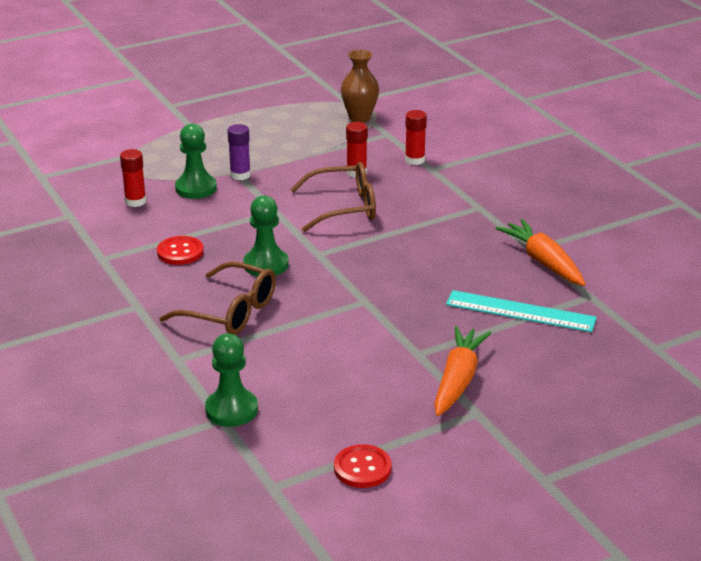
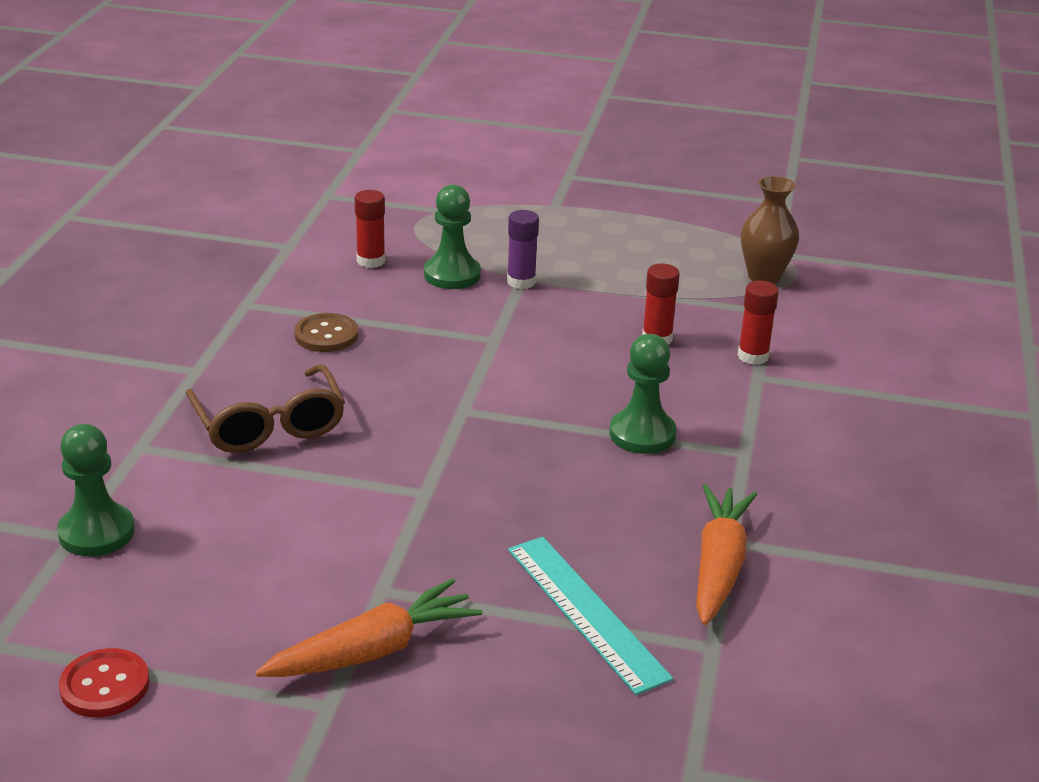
camera: 40 degrees right, 0 degrees up
(180, 252) = (326, 335): red button -> brown button
(266, 264) = (388, 393): green pawn -> green pawn (642, 434)
(344, 207) = (577, 372): brown glasses -> none

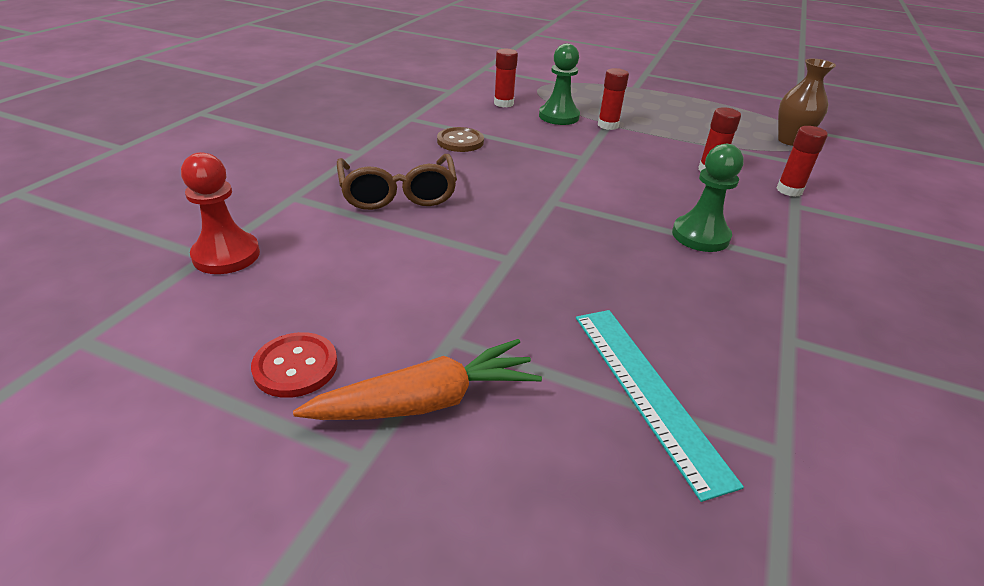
camera: 10 degrees right, 5 degrees up
(96, 532) = (226, 255): green pawn -> red pawn
(105, 685) = (154, 399): red button -> red button (295, 366)
(521, 282) = (608, 125): purple glue stick -> red glue stick
(719, 565) = (781, 361): orange carrot -> none

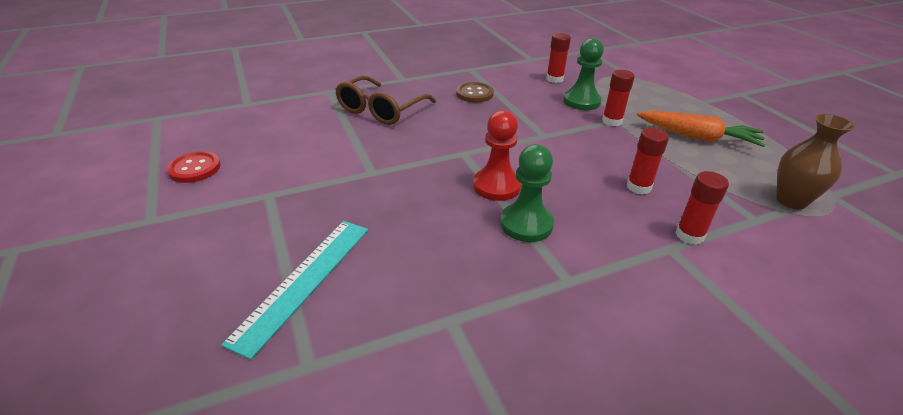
camera: 45 degrees right, 0 degrees up
(226, 255) = (254, 107): red pawn -> red pawn (496, 186)
(427, 401) = (209, 214): orange carrot -> orange carrot (698, 137)

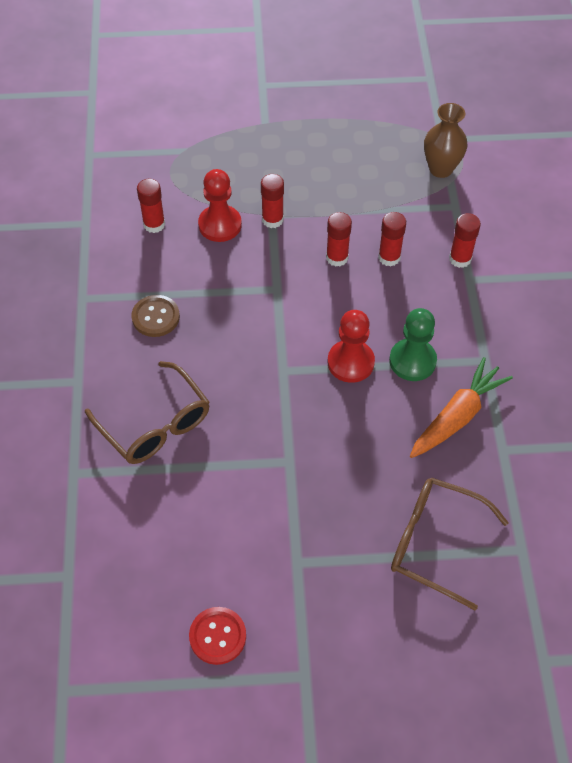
camera: 70 degrees left, 20 degrees up
(304, 281) = (434, 543): turquoise ruler -> brown glasses
(581, 101) = (220, 225): green pawn -> red pawn
(606, 158) = (337, 257): none -> red glue stick
(698, 137) = (329, 170): orange carrot -> orange carrot (457, 416)

